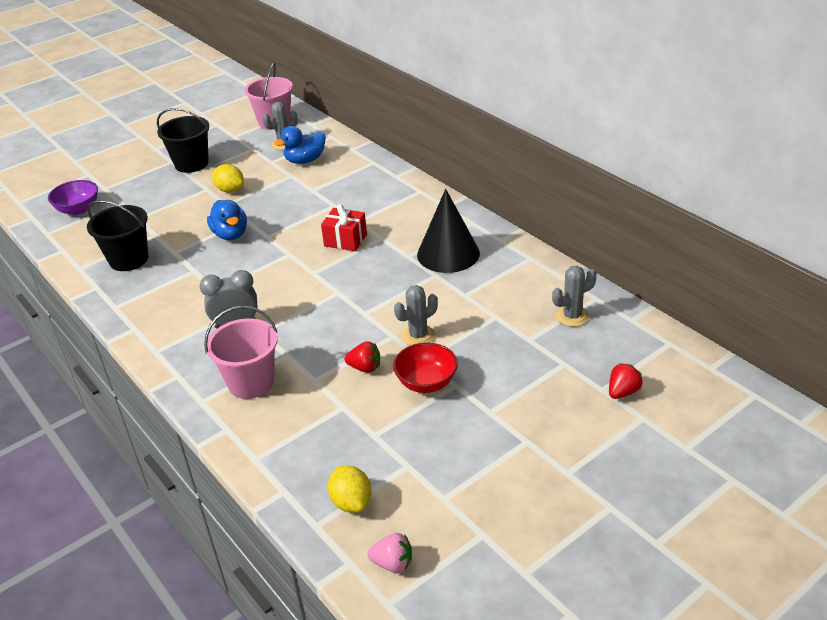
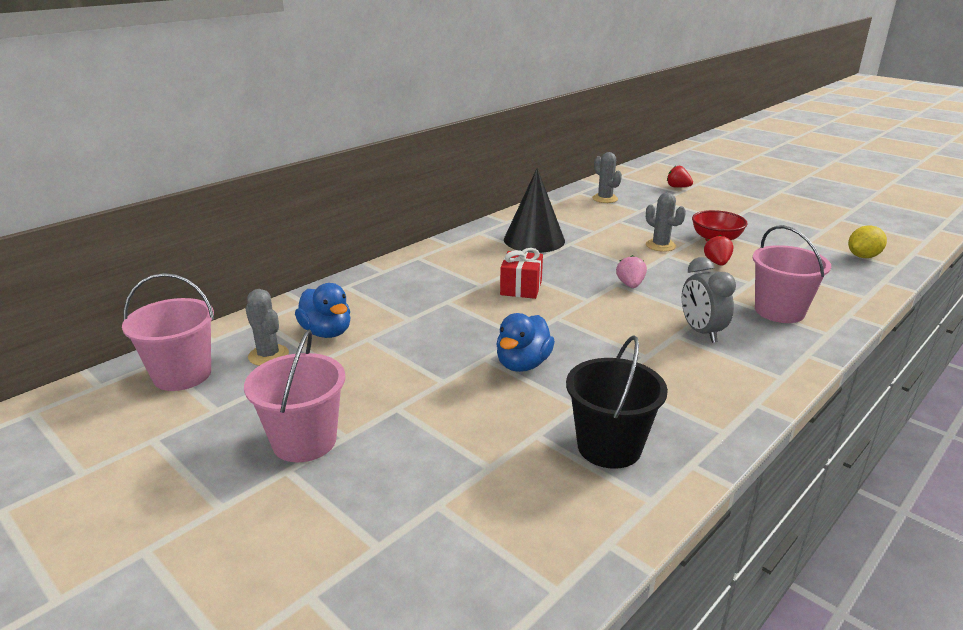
camera: 100 degrees left, 10 degrees down
(78, 209) = (463, 565): purple bowl -> none
(191, 164) = (304, 441): black bucket -> pink bucket
(230, 190) = (402, 384): yellow lemon -> none
(230, 234) = (523, 364): blue duck -> blue duck turned 150 degrees clockwise
(393, 563) = (895, 241): pink strawberry -> pink strawberry (630, 285)

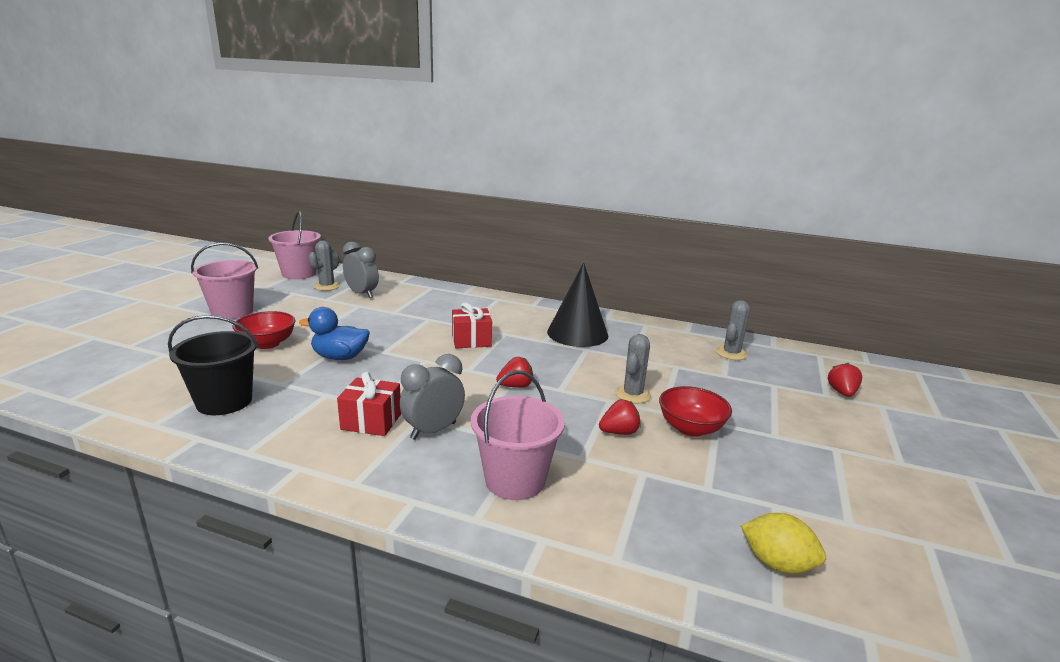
camera: 65 degrees right, 5 degrees down
(327, 332) = (362, 294): blue duck -> grey clock
(453, 412) = (267, 344): none -> red bowl
(630, 285) = (515, 386): pink strawberry -> red strawberry
(678, 359) = (371, 421): none -> red gift

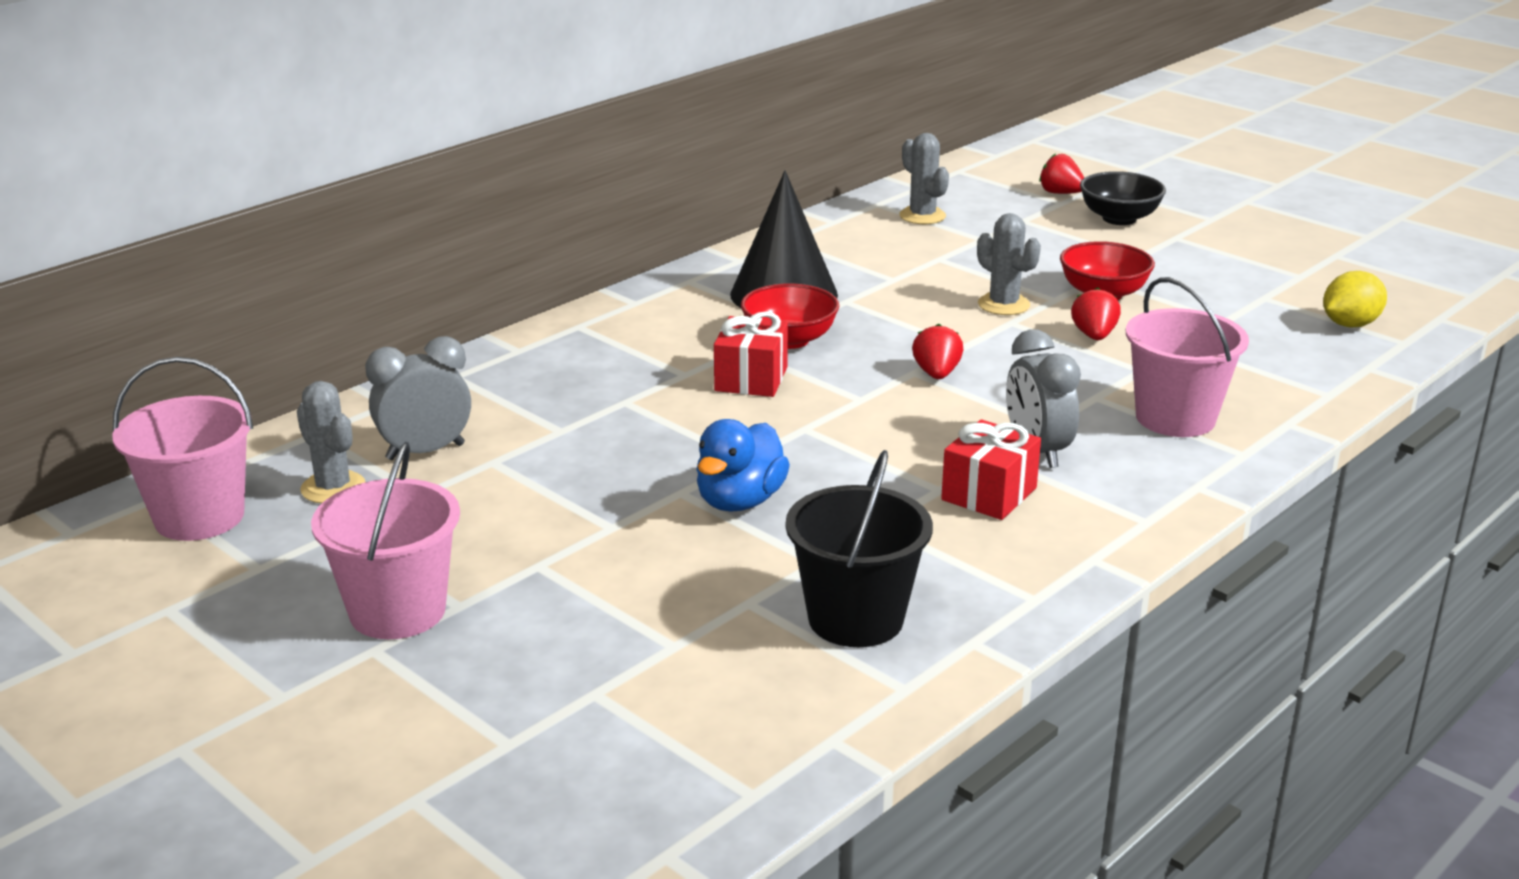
camera: 65 degrees left, 5 degrees up
(267, 344) = (624, 571): red bowl -> red bowl (789, 340)
(833, 420) = (1119, 218): none -> black bowl

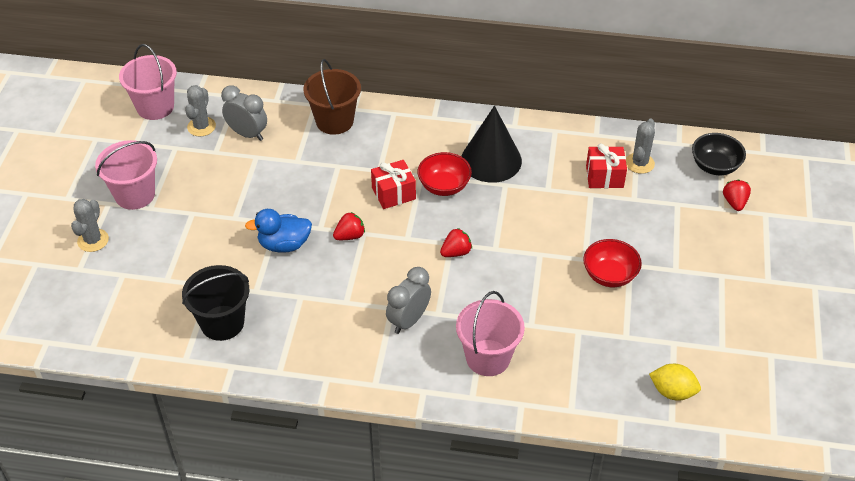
camera: 55 degrees right, 20 degrees up
(520, 373) = (334, 121): none -> brown bucket
(989, 494) = (355, 320): red gift -> red gift (604, 176)
(1003, 305) = (558, 242): grey cactus -> grey cactus (93, 240)
(1094, 336) = (554, 292): red strawberry -> red strawberry (350, 236)
(1119, 218) = (723, 241): black bowl -> black bowl (715, 166)

